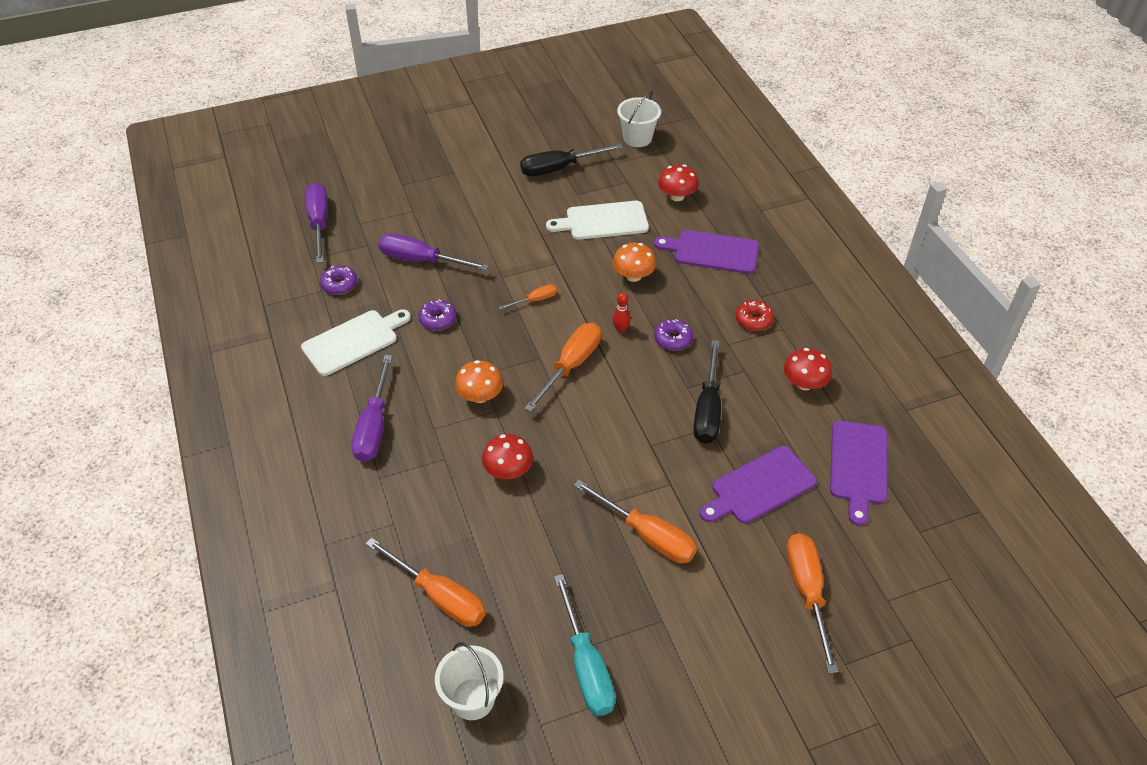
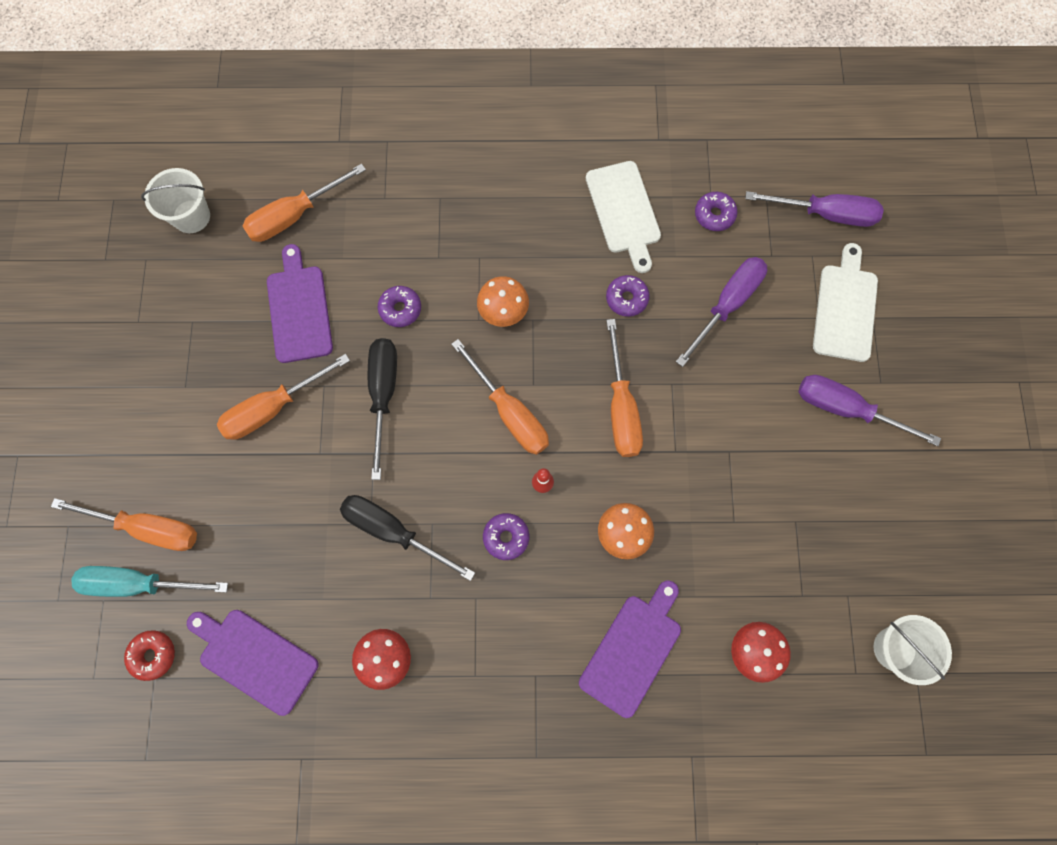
camera: 110 degrees right, 25 degrees up
(374, 426) = (503, 206): purple screwdriver -> purple screwdriver (846, 409)
(508, 470) = (400, 309): red mushroom -> purple donut
(535, 300) = (621, 408): orange screwdriver -> orange screwdriver, size x1.93
(559, 168) = (854, 516): black screwdriver -> black screwdriver (383, 395)
(586, 665) = (176, 310): turquoise screwdriver -> turquoise screwdriver (139, 583)
(603, 221) = (733, 534): white cutting board -> white cutting board (845, 308)
(753, 320) = (500, 647): red donut -> red donut (153, 655)
(759, 487) = (277, 540): purple cutting board -> purple cutting board (299, 309)

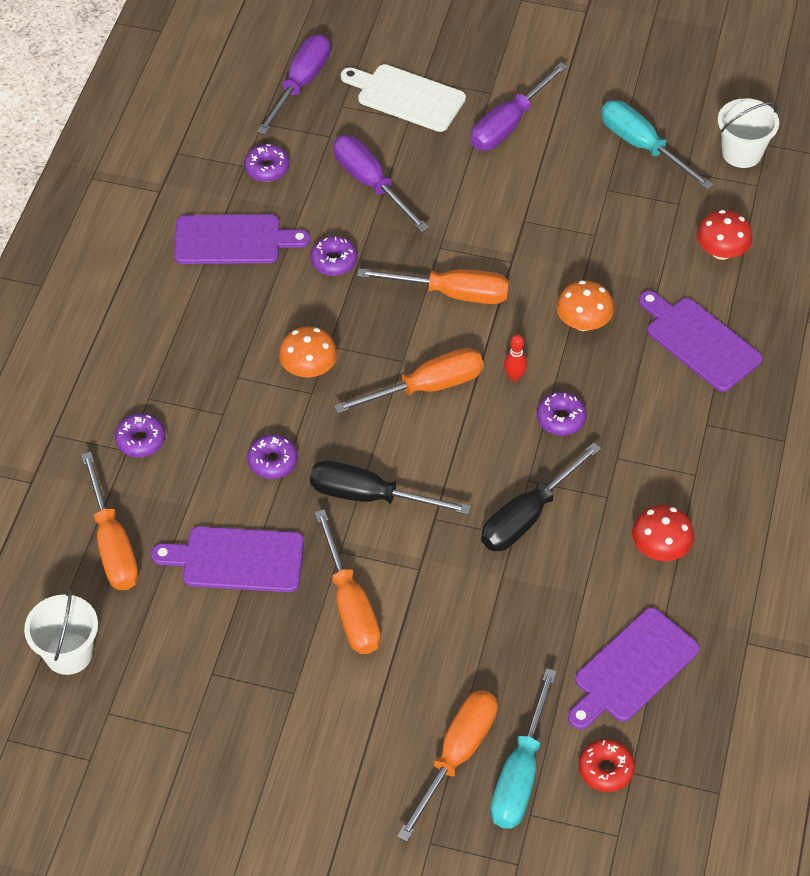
camera: 75 degrees left, 20 degrees down
(397, 205) = (141, 440): none -> purple donut
(624, 211) = (233, 240): white cutting board -> purple cutting board
(865, 544) = (642, 146): none -> turquoise screwdriver

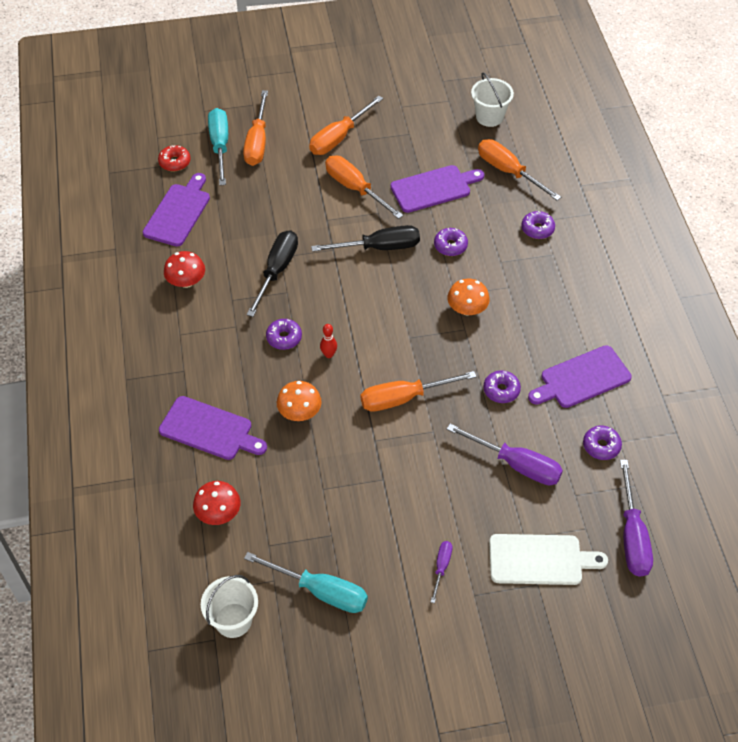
camera: 155 degrees right, 0 degrees up
(427, 387) = (383, 325): orange screwdriver -> orange screwdriver (339, 137)
(509, 124) = (441, 567): purple screwdriver -> purple screwdriver, size x0.52

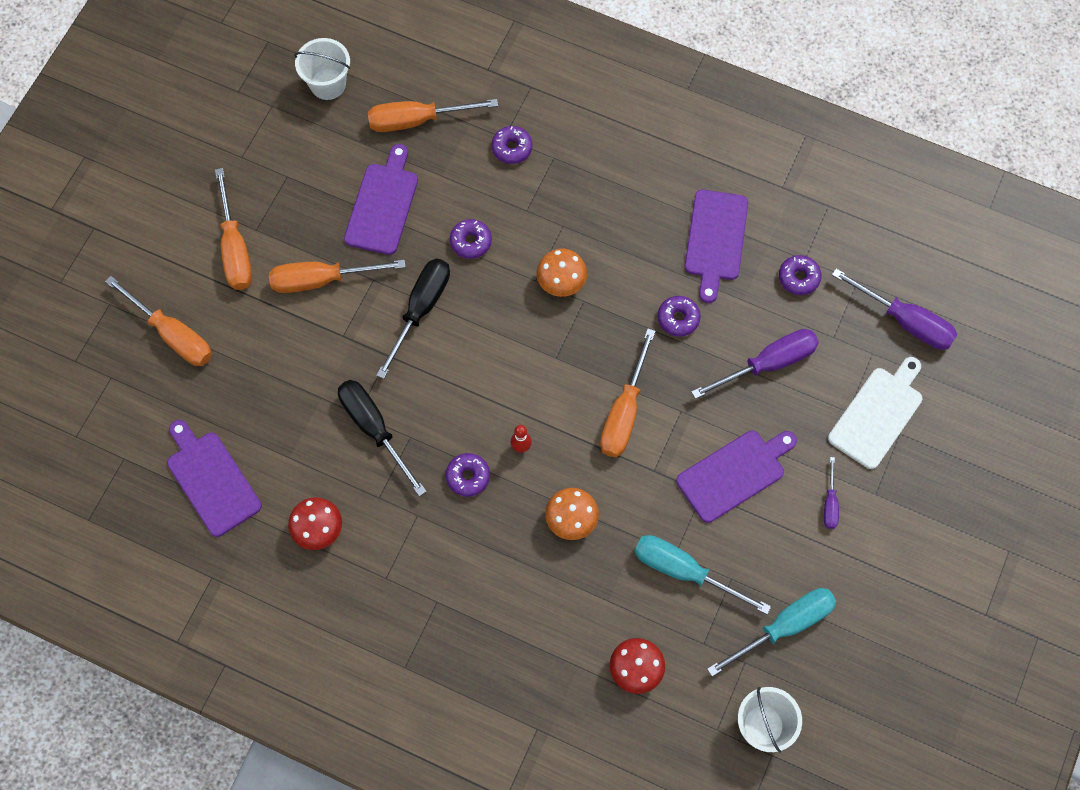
camera: 55 degrees left, 15 degrees up
(175, 162) = (131, 439): red donut -> none
(209, 430) = (530, 620): purple cutting board -> purple cutting board (734, 474)
(220, 146) = (145, 377): turquoise screwdriver -> turquoise screwdriver (684, 571)
(441, 567) = (830, 503): purple screwdriver -> purple screwdriver turned 135 degrees counterclockwise

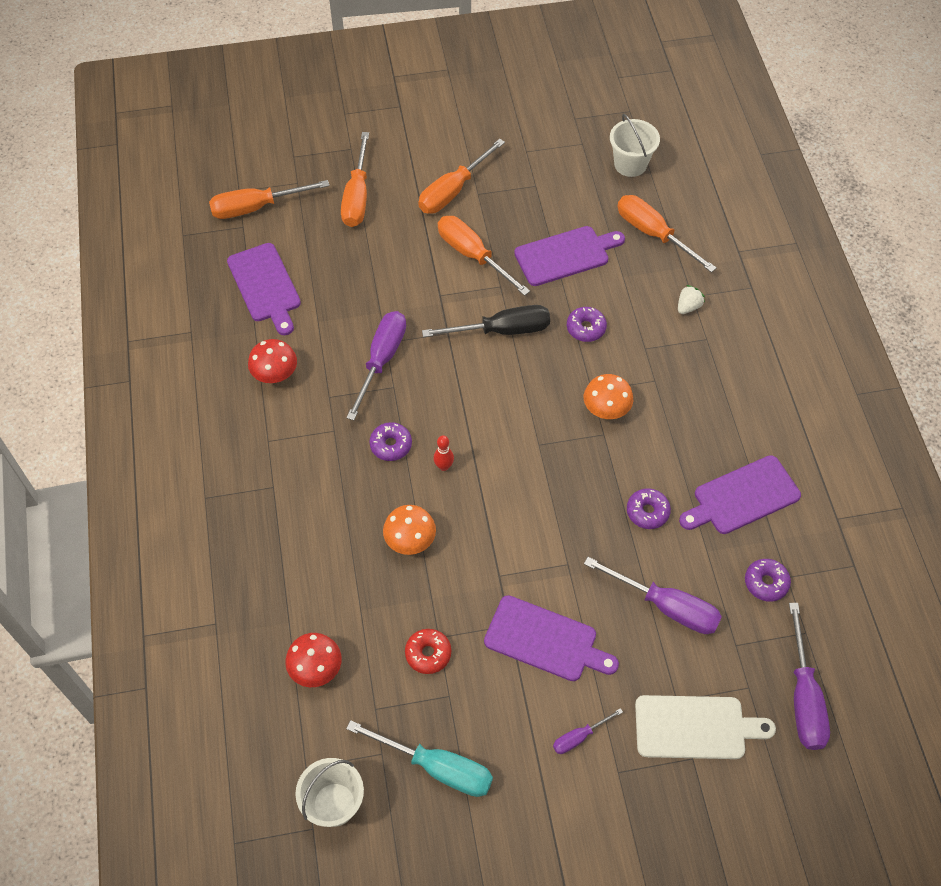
camera: 55 degrees right, 10 degrees down
(211, 480) = (265, 286): purple cutting board -> purple cutting board turned 135 degrees clockwise
(374, 429) = (381, 360): black screwdriver -> purple screwdriver
(512, 148) = (688, 307): purple donut -> white strawberry
(624, 412) = (532, 522): orange screwdriver -> orange screwdriver (256, 207)
(684, 571) = (428, 654): turquoise screwdriver -> red donut

